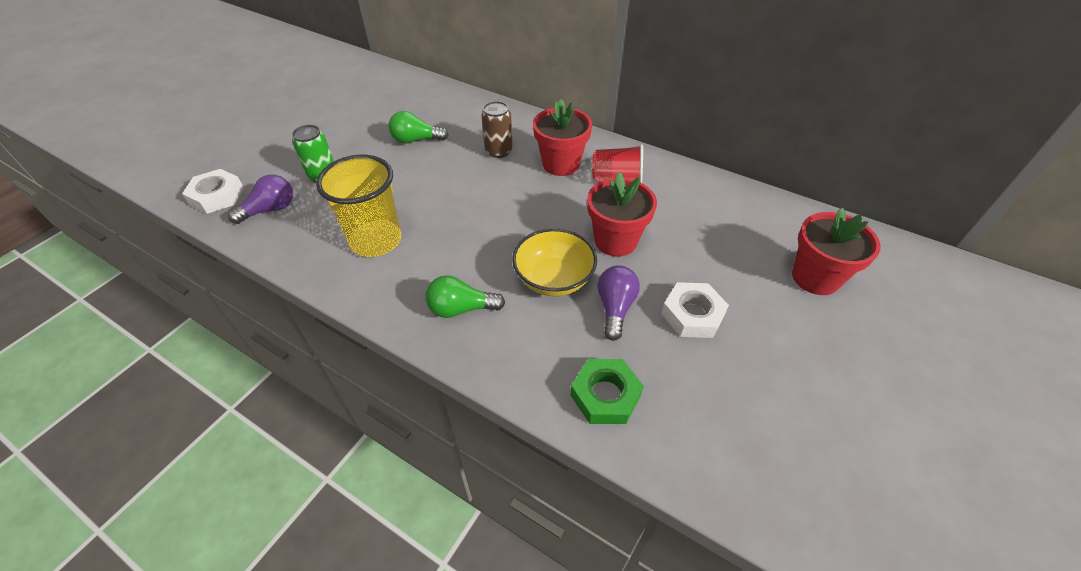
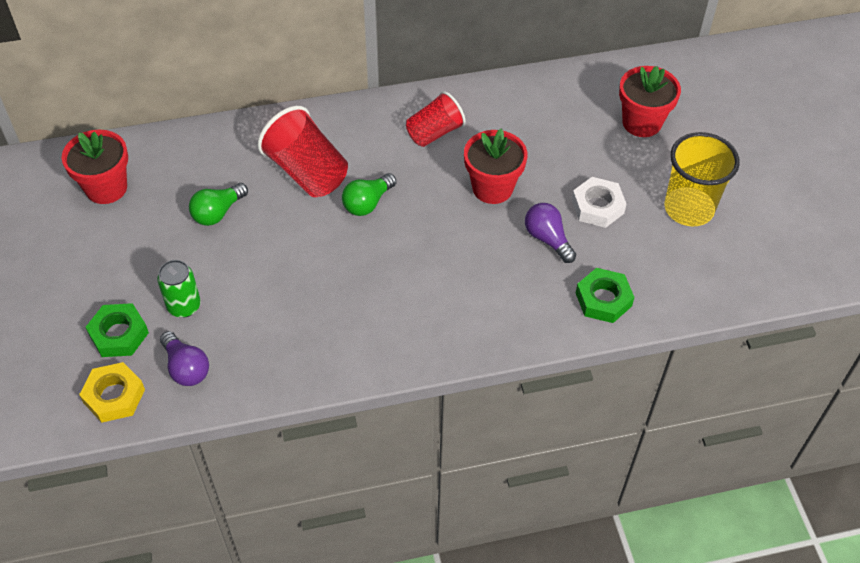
camera: 45 degrees left, 5 degrees up
(217, 196) = (114, 396): white nut -> yellow nut
(270, 209) = (186, 368): purple light bulb -> purple light bulb turned 135 degrees clockwise
(271, 166) = (119, 334): none -> green nut
(376, 240) = (318, 322): yellow cup -> yellow cup (688, 209)
(461, 309) = (451, 319): green light bulb -> green light bulb (367, 203)
(498, 151) = (307, 172): brown can -> red cup
(554, 279) = (486, 249): yellow bowl -> none
(561, 164) = (375, 149): red flower pot -> red flower pot (106, 188)

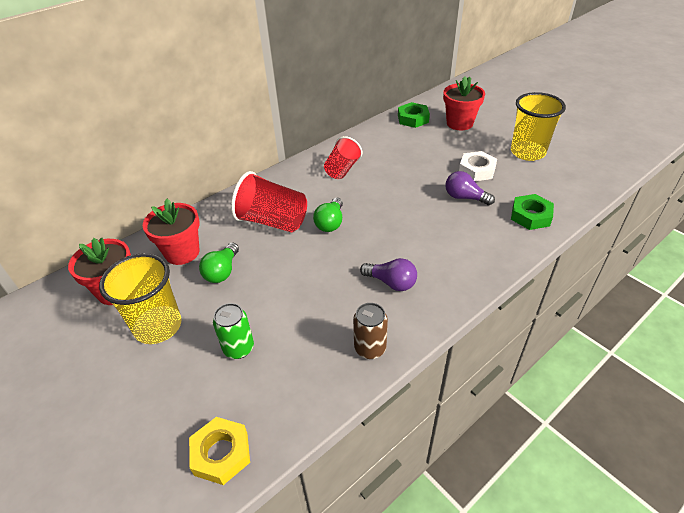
camera: 25 degrees left, 10 degrees down
(119, 334) = (193, 397): green nut -> green nut (413, 119)
(125, 247) = (158, 326): none -> yellow cup
(186, 368) = (273, 396): purple light bulb -> purple light bulb (391, 282)
(303, 366) = (370, 348): none -> brown can
(492, 188) = (405, 184): red flower pot -> red flower pot (182, 252)

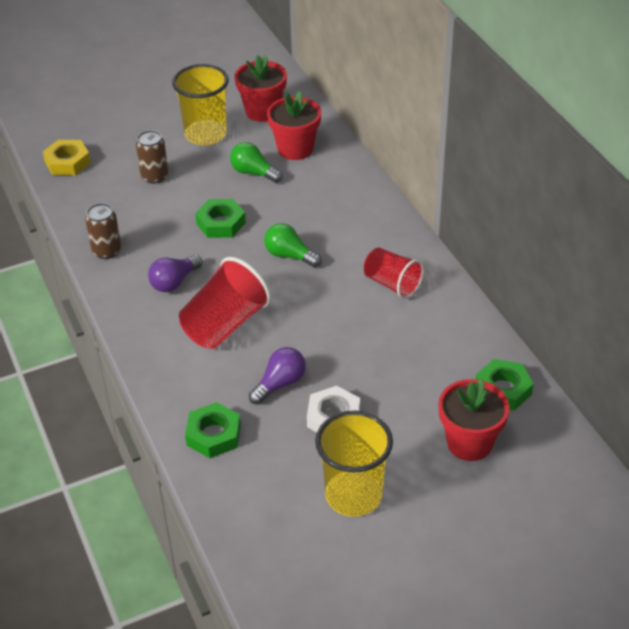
camera: 105 degrees right, 0 degrees up
(238, 348) = (154, 176): green can -> brown can
(273, 221) = (314, 213): red cup -> red cup (225, 325)
(302, 274) = (221, 223): none -> green nut

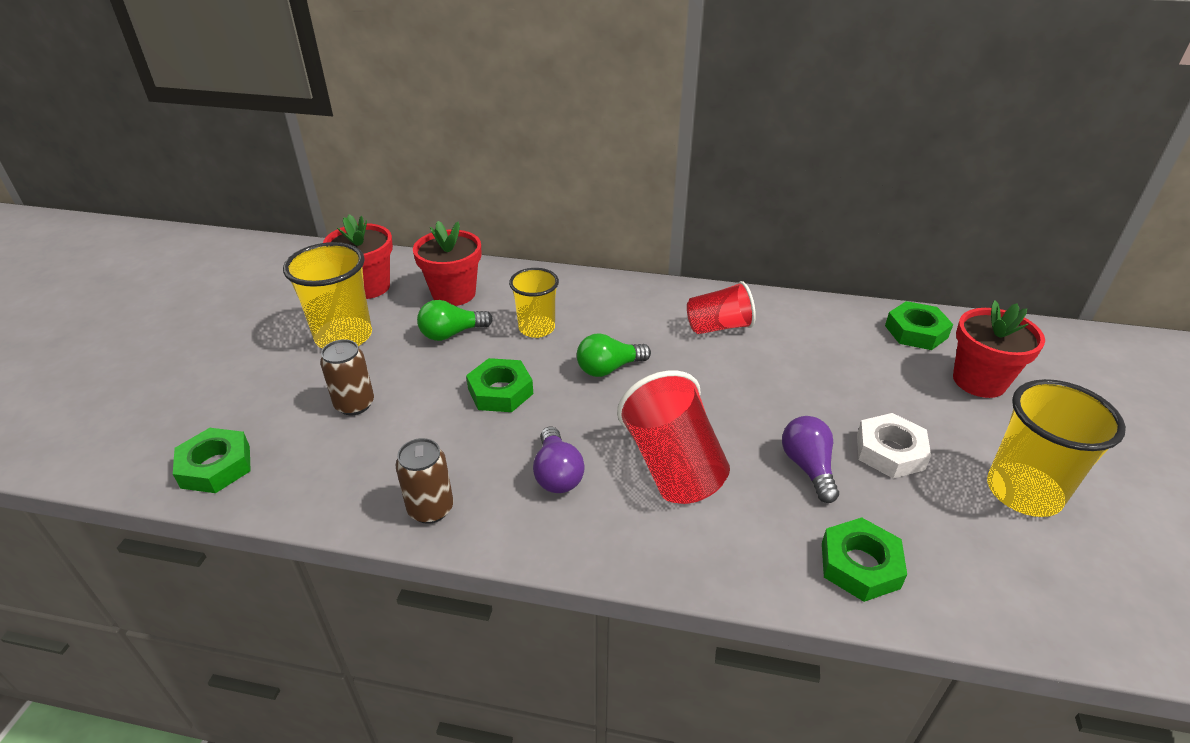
camera: 55 degrees left, 5 degrees down
(67, 162) = (216, 466): yellow nut -> green nut
(298, 204) = (537, 328): none -> yellow cup

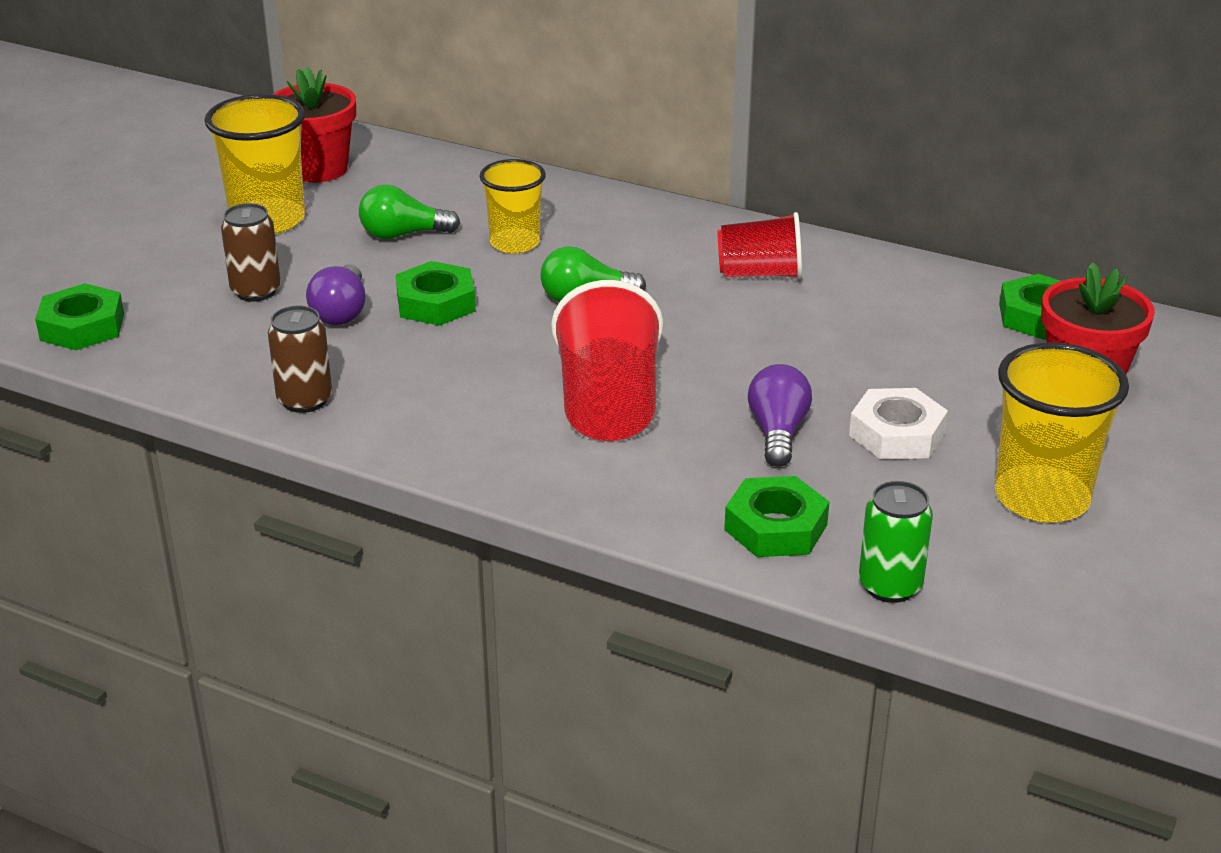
camera: 15 degrees right, 5 degrees down
(454, 294) = (425, 190): red flower pot -> none
(557, 474) = (464, 392): purple light bulb -> purple light bulb (341, 312)
(978, 609) = (890, 586): none -> green can

